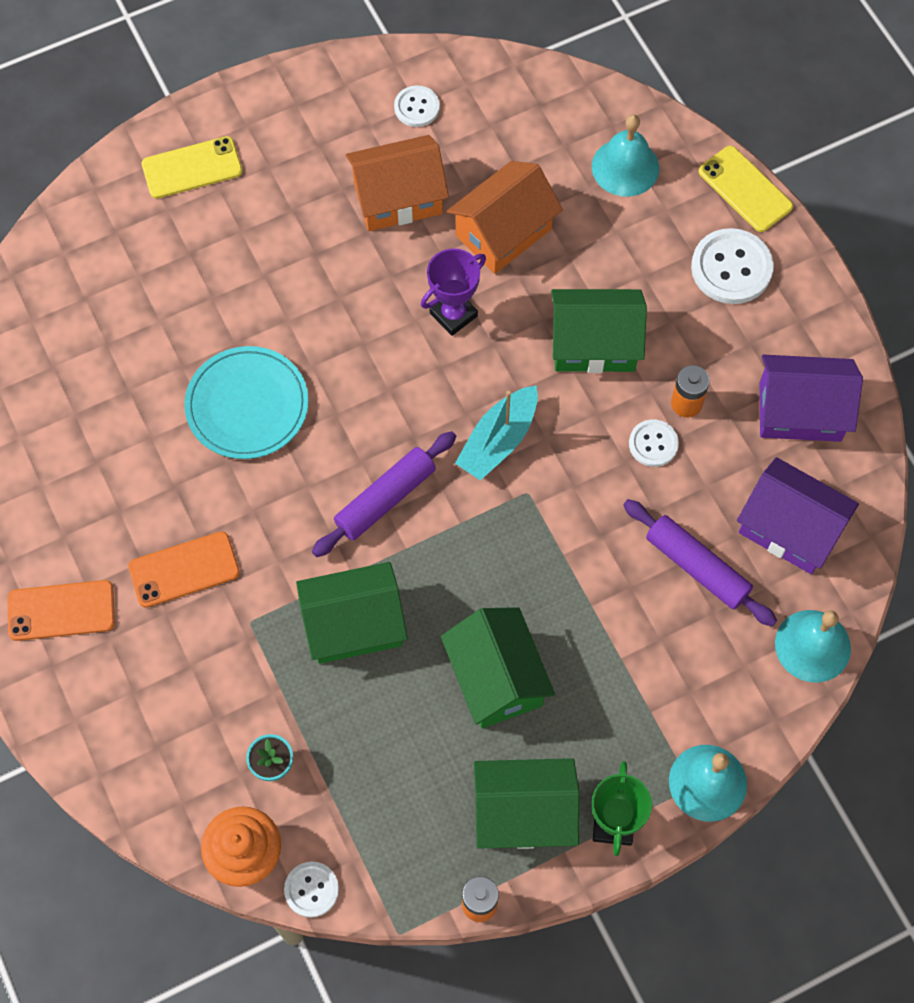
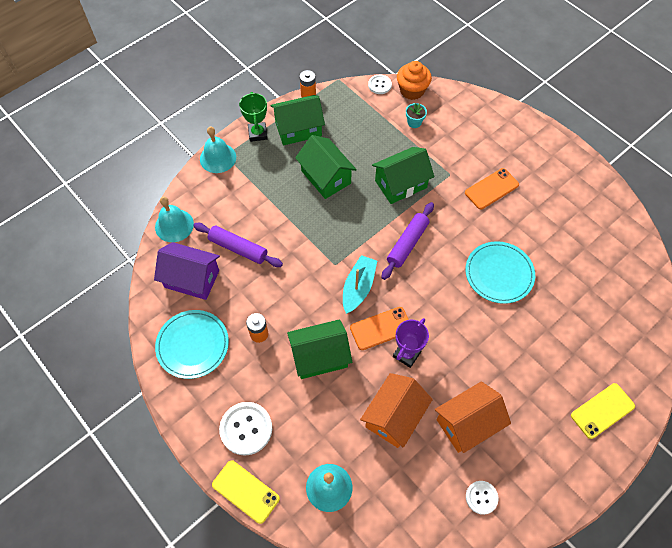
camera: 165 degrees right, 5 degrees down
(61, 610) = (539, 159): orange phone -> orange phone (381, 328)
(653, 444) = (273, 306): white button -> none
(800, 412) = (193, 345): purple house -> turquoise plate

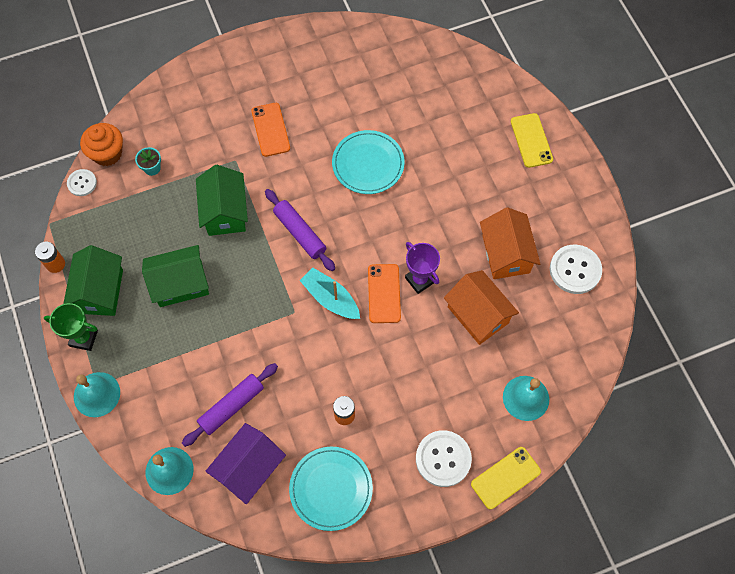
camera: 70 degrees left, 5 degrees up
(320, 356) = (392, 362): green house -> none
(481, 497) = (575, 270): white button -> white button, size x1.71

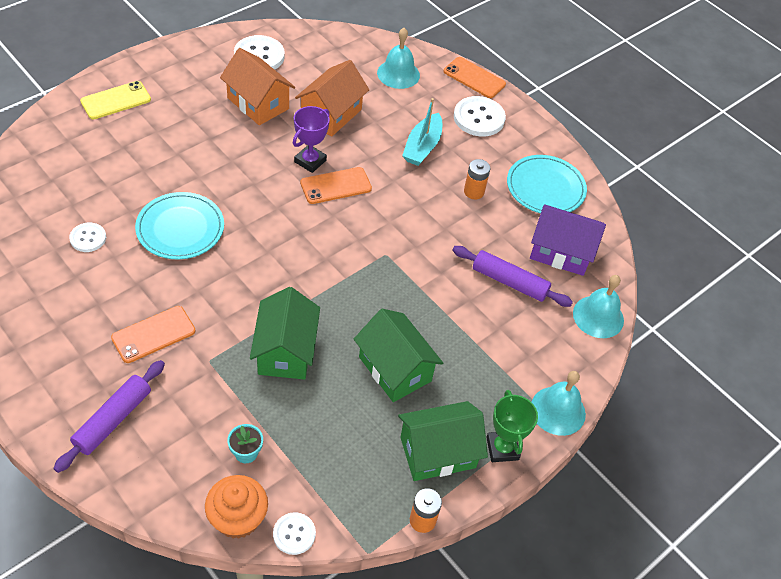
camera: 115 degrees left, 15 degrees down
(225, 212) = (285, 351): green house -> green house turned 60 degrees counterclockwise
(300, 233) = (290, 271): purple rolling pin -> purple rolling pin (113, 420)
(330, 298) = (358, 227): turquoise boat -> turquoise boat (422, 147)
(376, 101) = (88, 238): none -> white button
(505, 478) = (474, 78): yellow phone -> orange phone
(506, 254) = (258, 103): orange house -> orange house turned 75 degrees clockwise

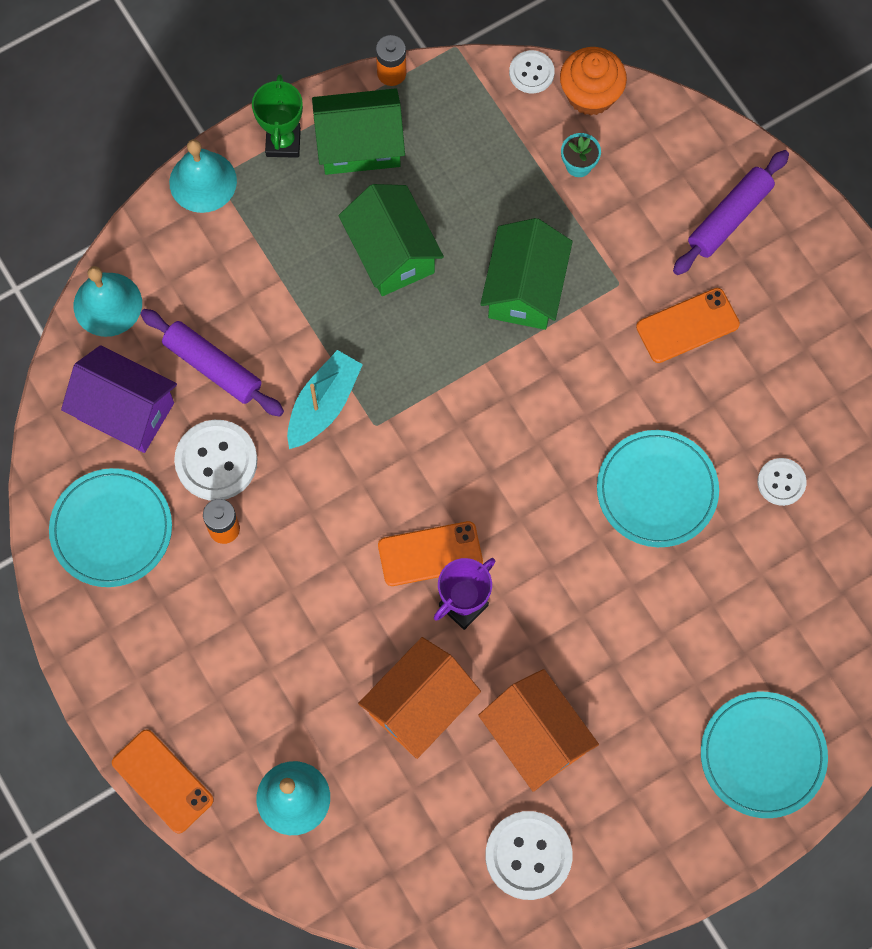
camera: 165 degrees left, 20 degrees up
(116, 100) = (762, 755): yellow phone -> turquoise plate
(422, 147) = (284, 625): turquoise boat -> turquoise boat (323, 405)
(479, 118) = (178, 683): white button -> white button (216, 461)

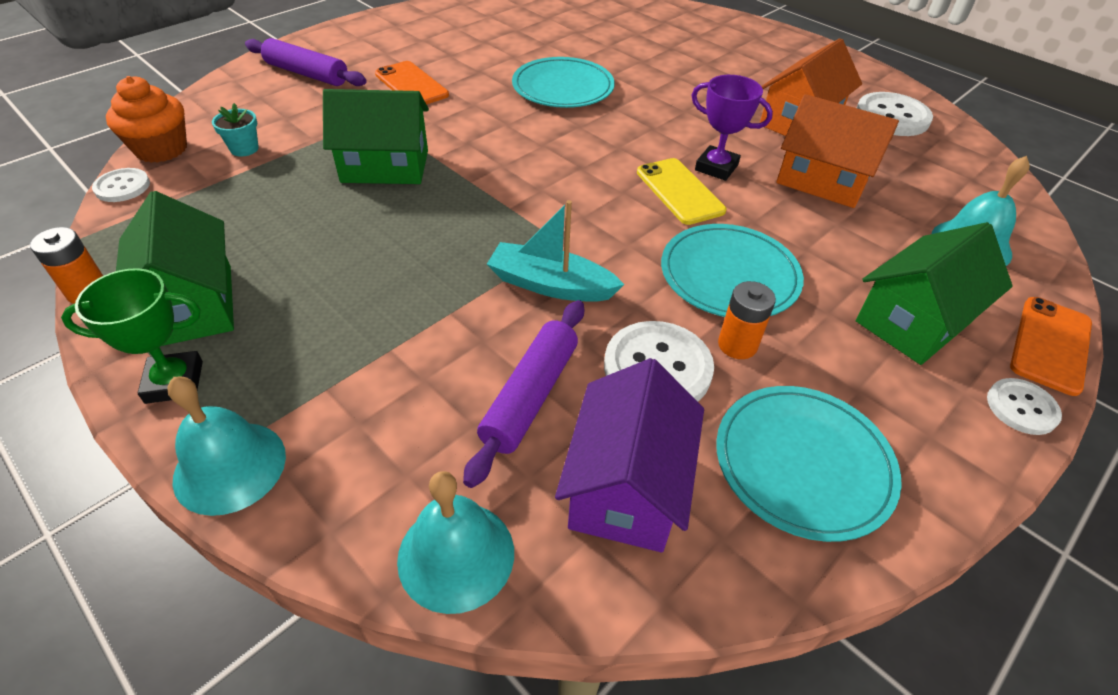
camera: 105 degrees left, 25 degrees down
(391, 253) = (348, 258): green house -> green house (914, 321)
(430, 554) = (679, 191): orange phone -> yellow phone
(762, 755) = (738, 38): turquoise plate -> turquoise plate (729, 275)
(781, 482) = (535, 42): white button -> white button (1021, 408)

